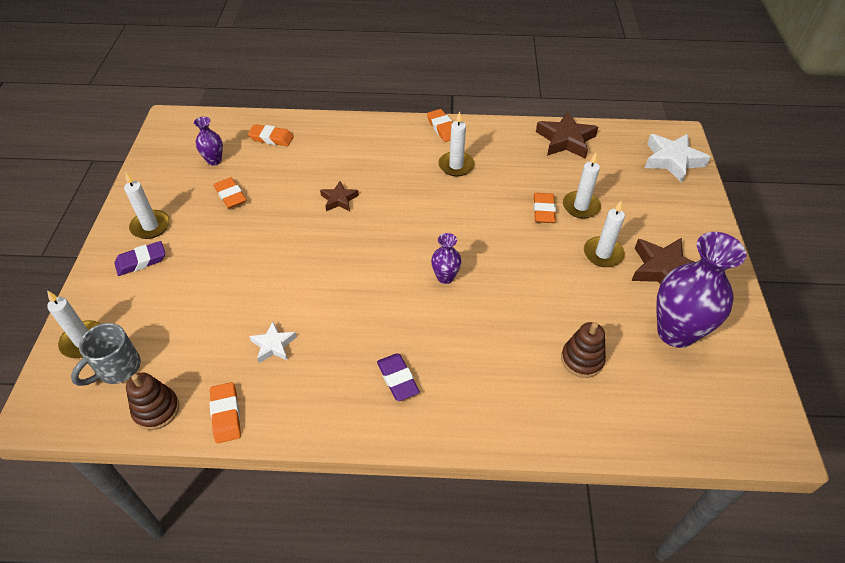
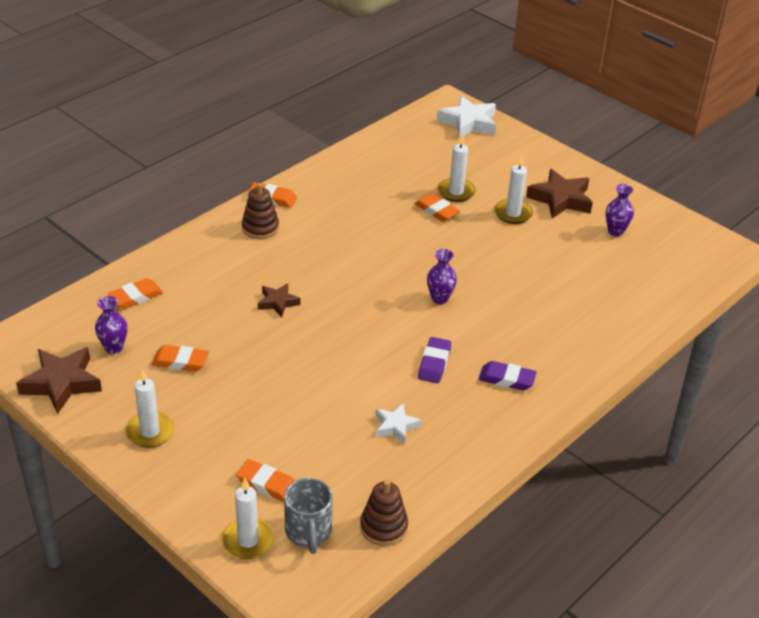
camera: 50 degrees left, 10 degrees down
(141, 261) = (191, 459): purple eraser -> purple eraser (434, 363)
(226, 414) = (435, 488): orange eraser -> orange eraser (267, 484)
(456, 166) = (328, 219): white candle -> none
(565, 140) = (378, 151): brown star -> brown star (61, 383)
(582, 359) = (590, 285): brown stacking toy -> brown stacking toy (260, 228)
(675, 332) = (615, 231): purple vase -> purple vase, size x0.47

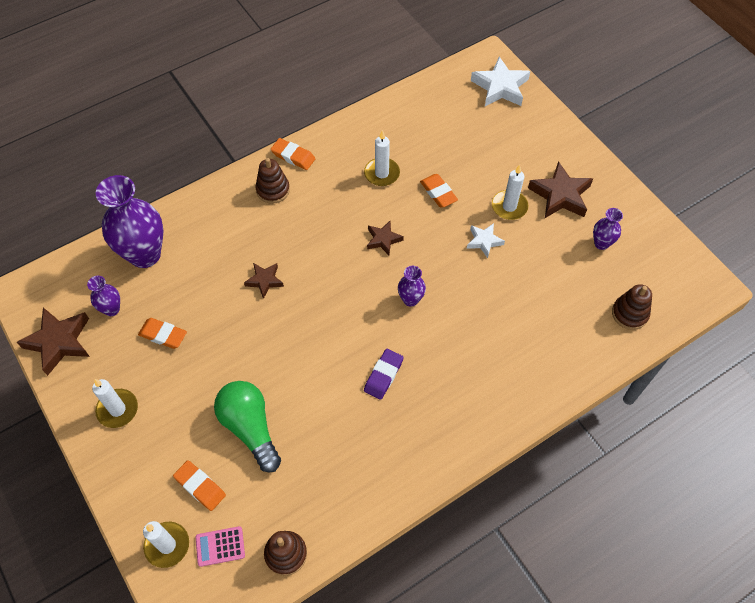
camera: 15 degrees right, 20 degrees up
(136, 297) = (145, 254): orange eraser -> purple vase
(306, 426) = (250, 428): none -> green light bulb
(308, 532) = (220, 546): grey mug -> pink calculator
(393, 254) = (383, 240): none -> brown star
(396, 426) = (328, 442): white star -> white star (484, 241)
(456, 192) = (463, 172): white candle -> white candle (382, 173)
(507, 379) = (444, 406): purple eraser -> none
(664, 282) = (629, 313): none -> brown stacking toy

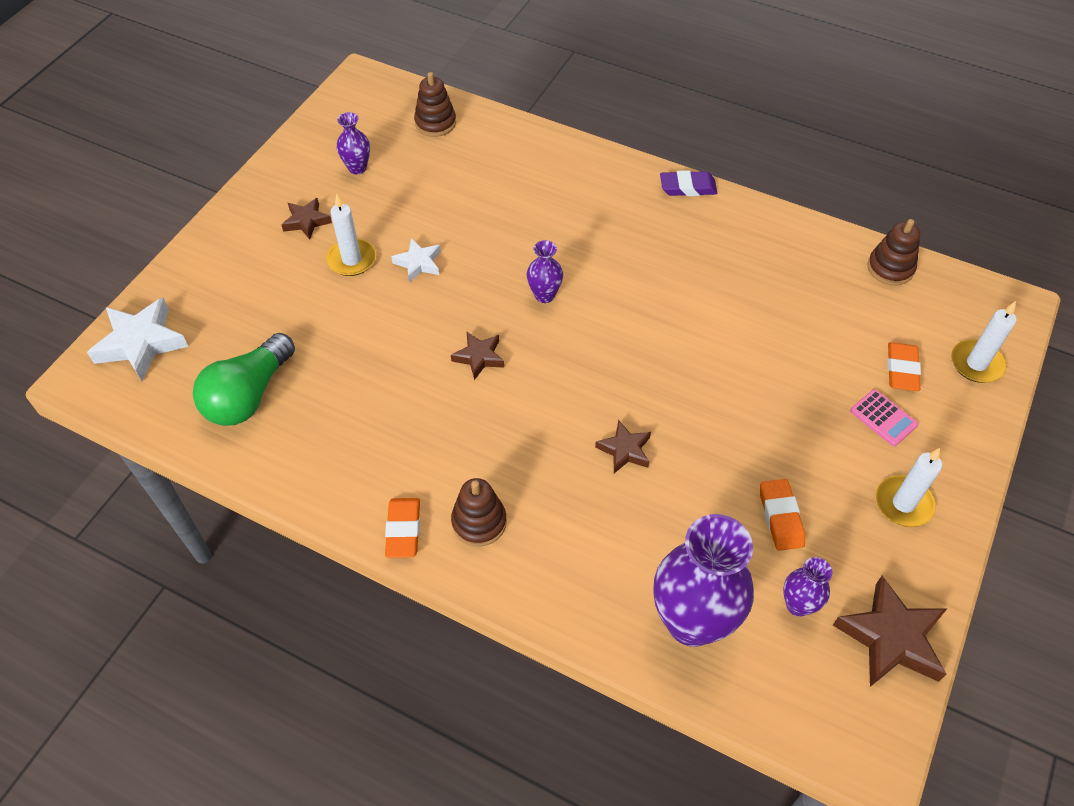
camera: 120 degrees left, 5 degrees down
(220, 546) = (934, 320): pink calculator -> pink calculator (883, 418)
(250, 428) = (807, 361): green light bulb -> green light bulb (248, 395)
(382, 173) = (373, 407): white candle -> none
(383, 375) = (654, 278): purple eraser -> purple eraser (688, 187)
(438, 193) = (370, 334): orange eraser -> none
(560, 195) = (306, 221): brown star -> brown star, size x0.58

